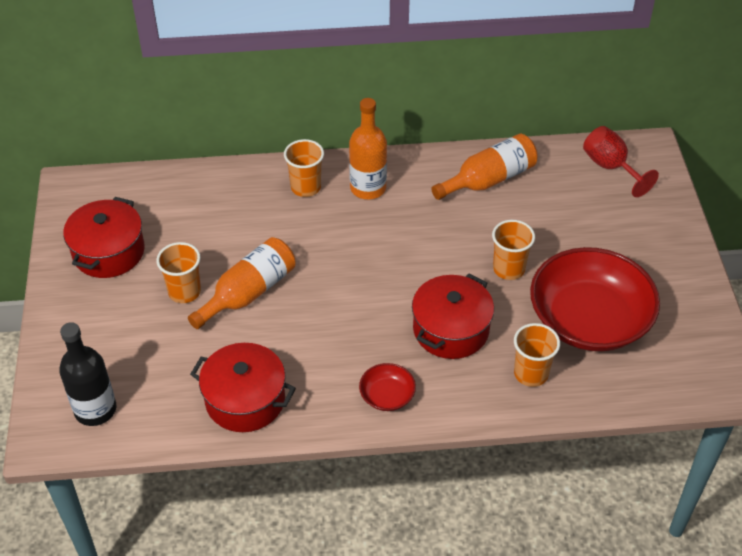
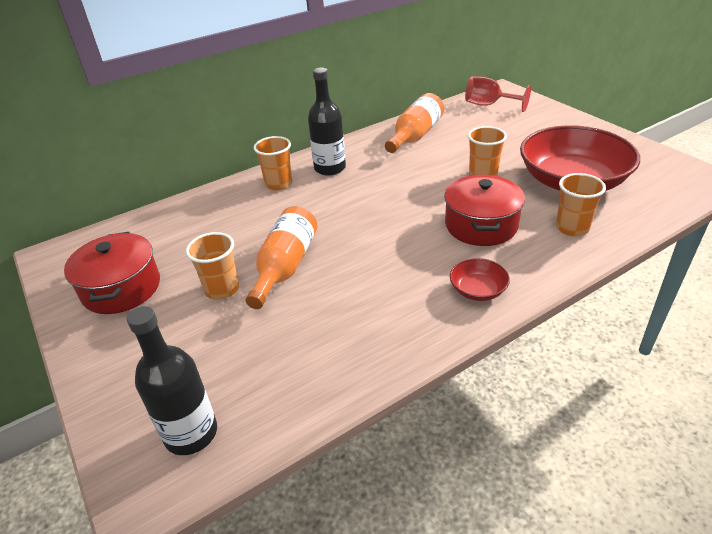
camera: 25 degrees left, 10 degrees down
(245, 400) = (351, 350): red pot -> none
(368, 188) = (330, 168): orange bottle -> black bottle

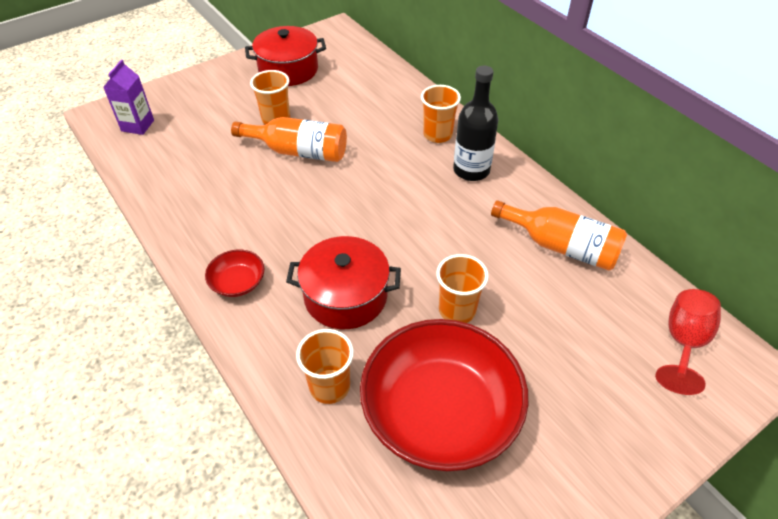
camera: 85 degrees right, 10 degrees up
(191, 433) = (137, 125): black bottle -> purple carton

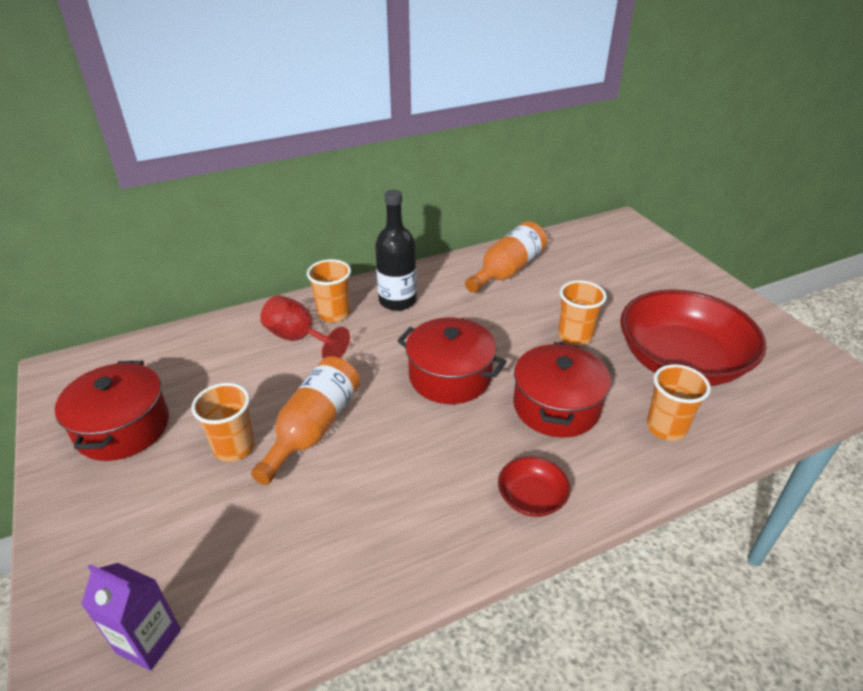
camera: 80 degrees left, 10 degrees down
(371, 219) = (450, 376): none -> red pot
(683, 343) = (604, 241): red goblet -> red goblet (299, 339)

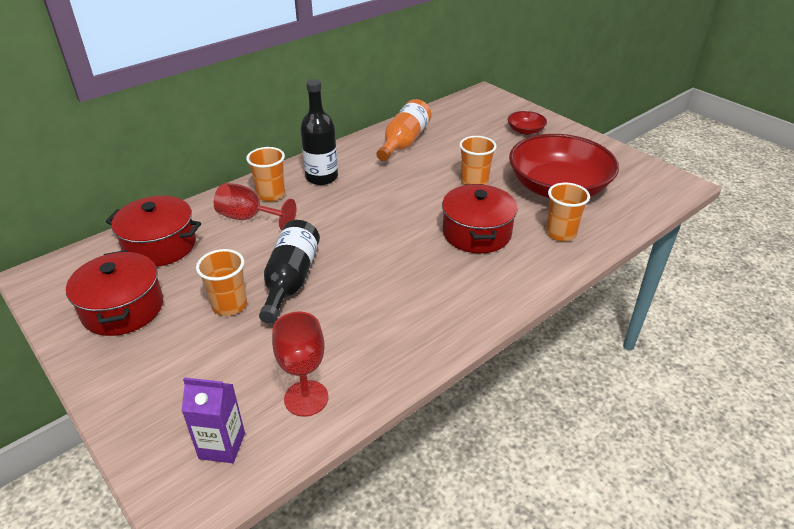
camera: 15 degrees left, 0 degrees up
(269, 598) = (306, 398): none -> red goblet
(313, 428) = (290, 280): orange bottle -> black bottle
(450, 376) = (387, 226): red pot -> red pot (160, 245)
(531, 497) = (479, 296): red bowl -> red bowl (525, 130)

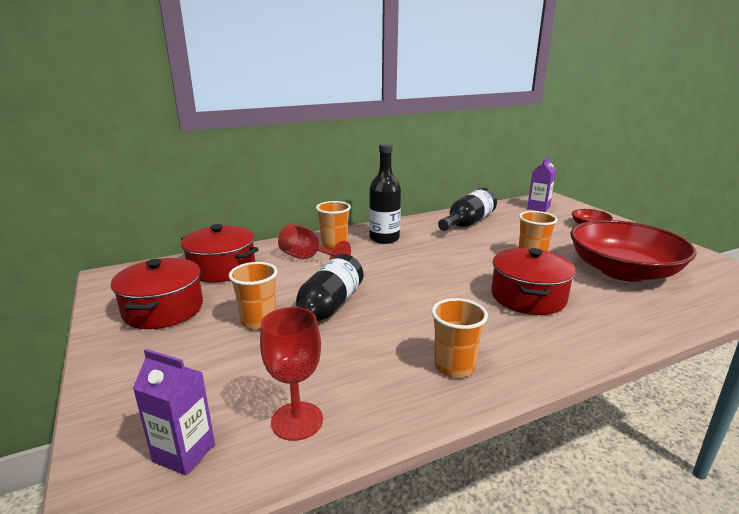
camera: 15 degrees right, 15 degrees down
(404, 142) = (467, 223): orange bottle -> black bottle
(473, 110) = (538, 208): none -> purple carton
(560, 233) = (625, 309): orange cup -> orange cup (454, 367)

